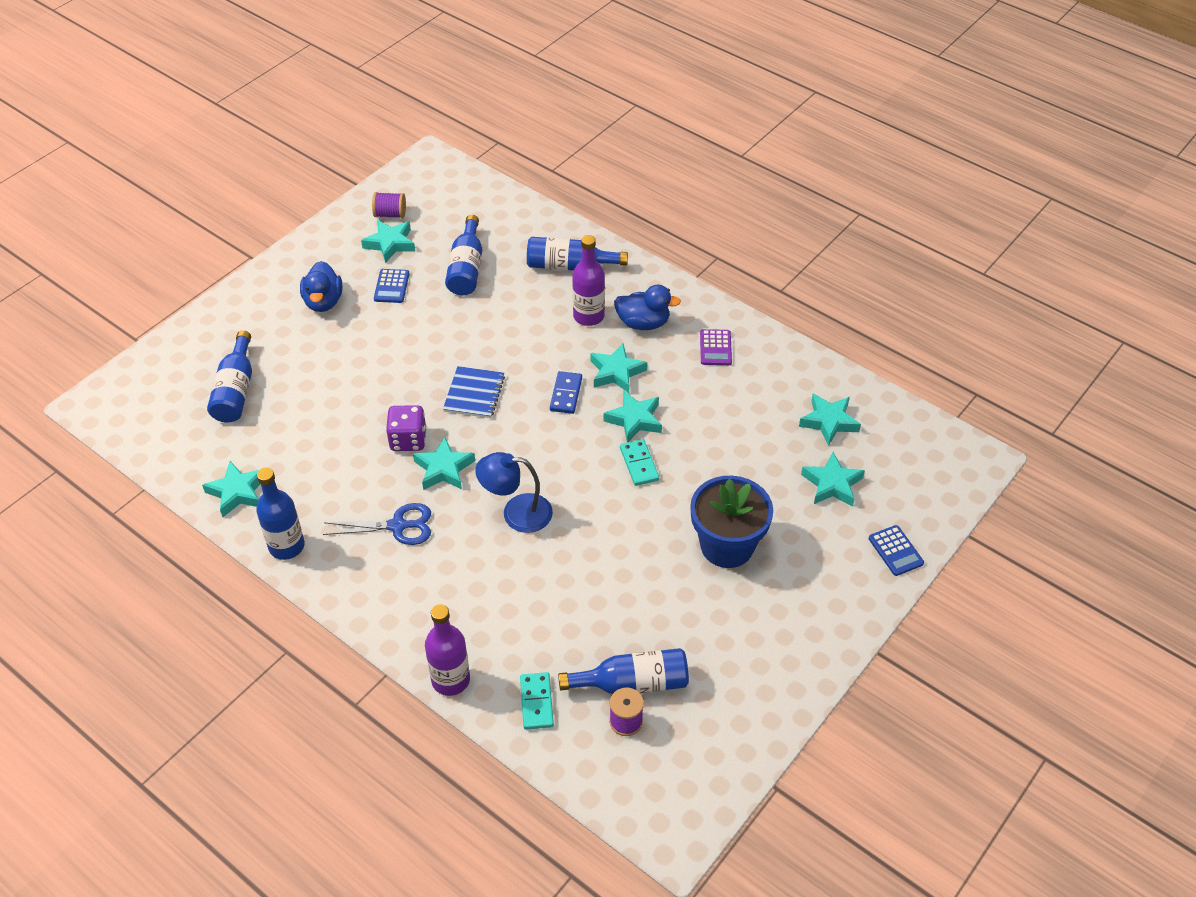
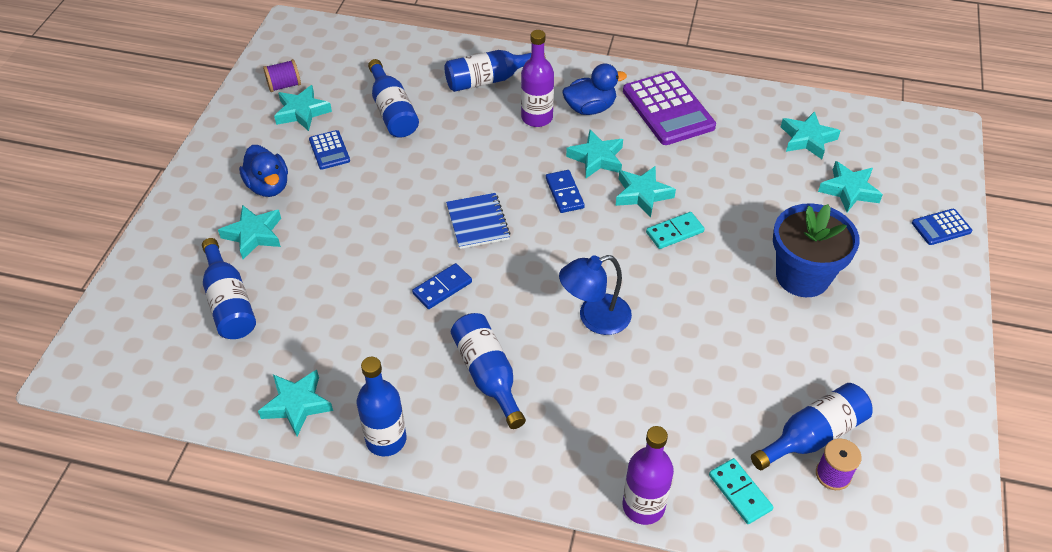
camera: 25 degrees left, 0 degrees up
(397, 526) = (487, 375): blue scissors -> blue bottle
(408, 440) = (442, 288): purple dice -> blue domino
(444, 469) = (496, 302): turquoise star -> turquoise star (254, 235)
(639, 464) = (674, 232): turquoise domino -> turquoise domino turned 75 degrees counterclockwise
(715, 348) = (668, 109): purple calculator -> purple calculator, size x2.01
(895, 551) = (941, 227): blue calculator -> blue calculator turned 120 degrees clockwise

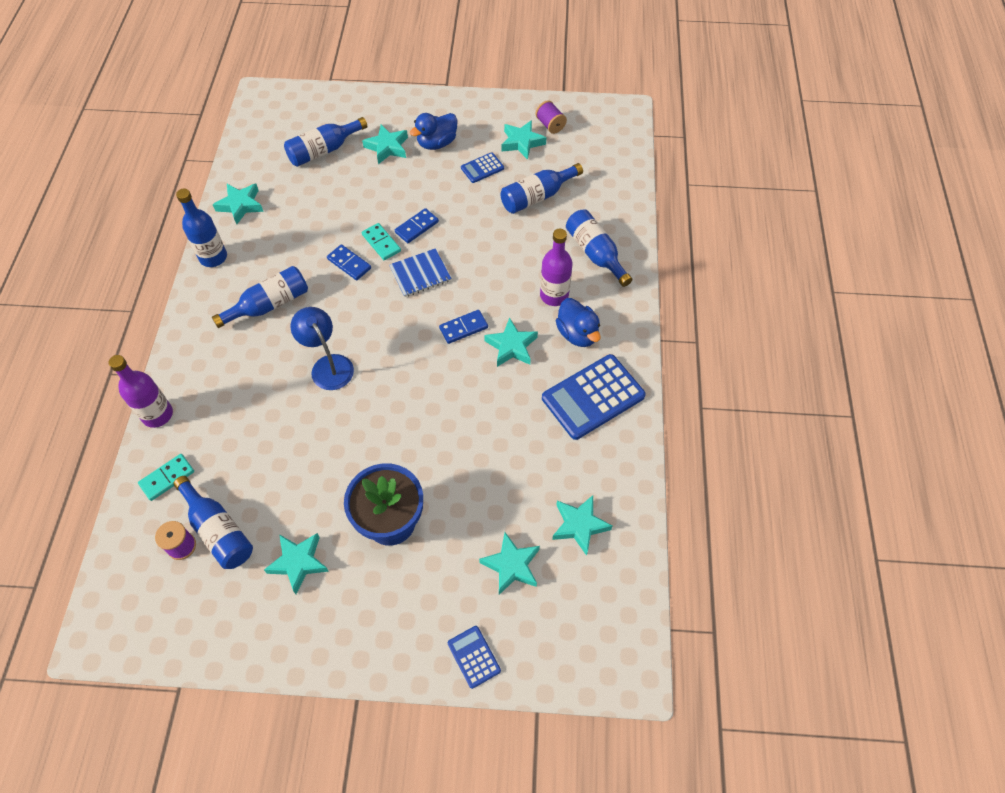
camera: 80 degrees right, 10 degrees up
(403, 218) = (417, 227): none -> blue domino
(642, 194) = (472, 386): turquoise star -> turquoise star (298, 562)
(668, 109) = (593, 397): purple calculator -> blue calculator
(674, 232) = (430, 414): turquoise domino -> turquoise domino (381, 243)

